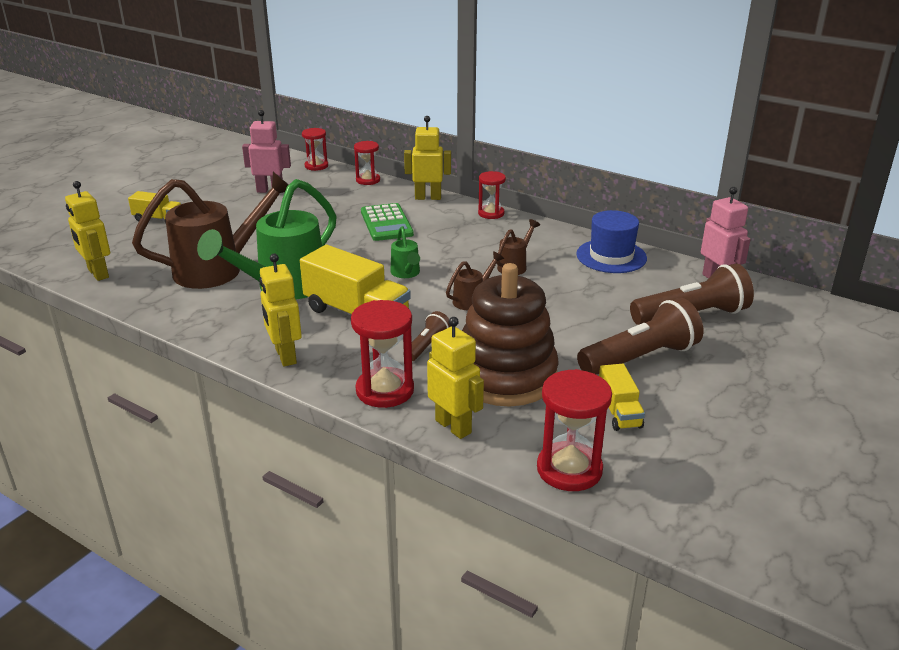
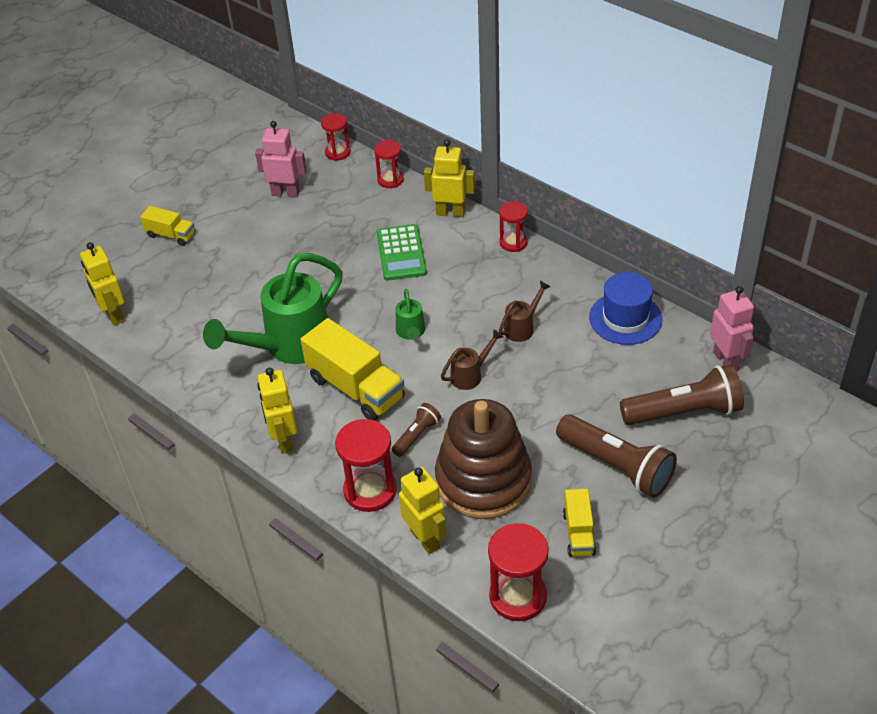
camera: 10 degrees right, 15 degrees up
(219, 269) = (229, 315): brown watering can -> none
(640, 358) = (617, 466): brown flashlight -> brown flashlight turned 60 degrees clockwise

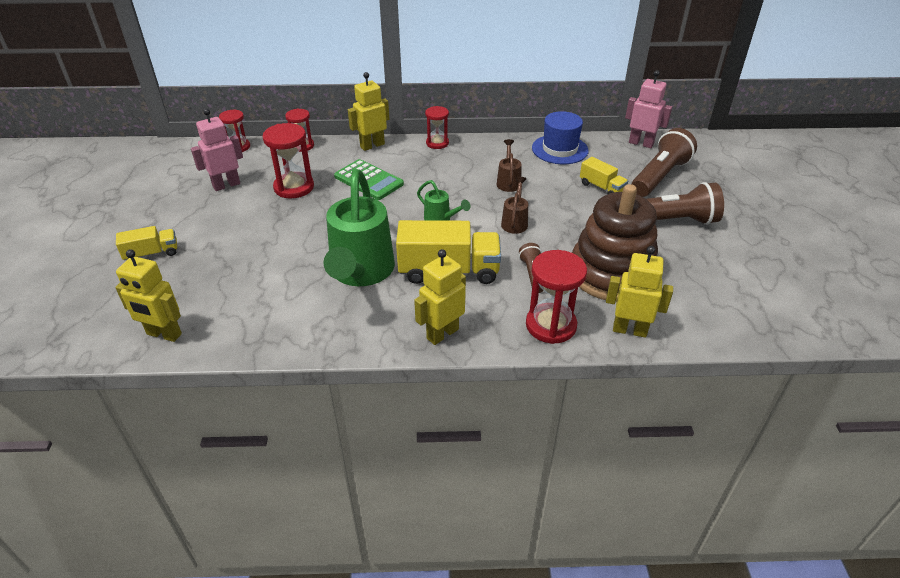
camera: 45 degrees left, 5 degrees down
(284, 440) = (442, 333): yellow robot -> yellow robot turned 105 degrees clockwise
(518, 596) = (731, 324): red hourglass -> red hourglass (294, 187)
(578, 533) = (706, 267): yellow truck -> yellow truck (601, 188)

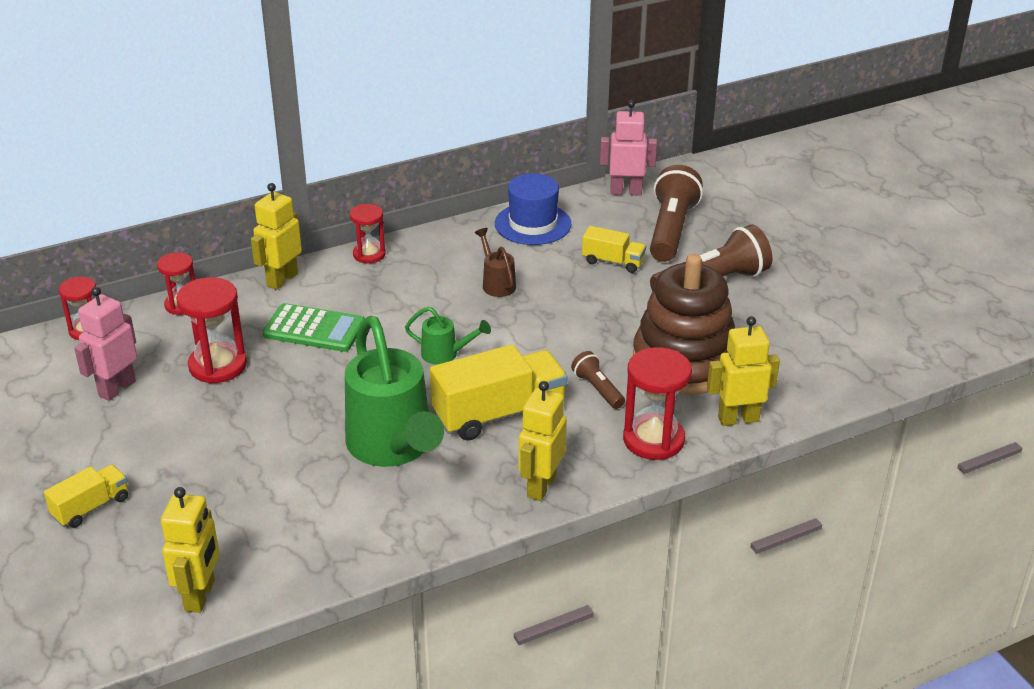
camera: 25 degrees left, 5 degrees down
(164, 334) = (200, 595): yellow robot -> yellow robot turned 75 degrees counterclockwise
(515, 222) = (538, 332): brown watering can -> none

